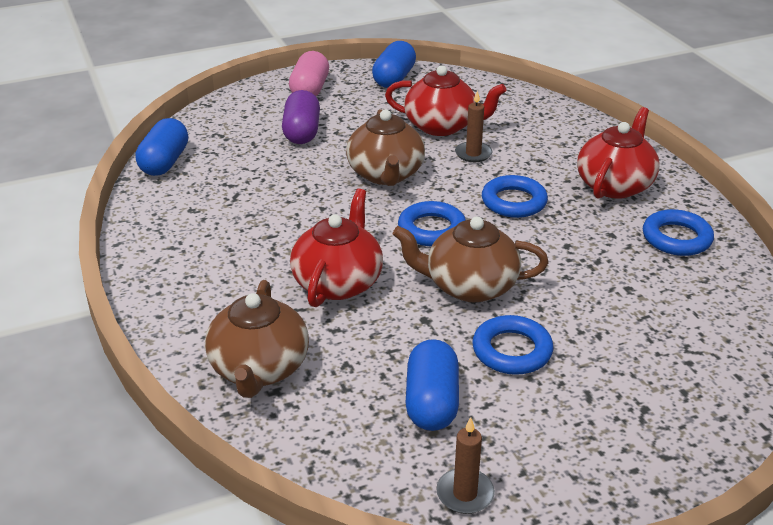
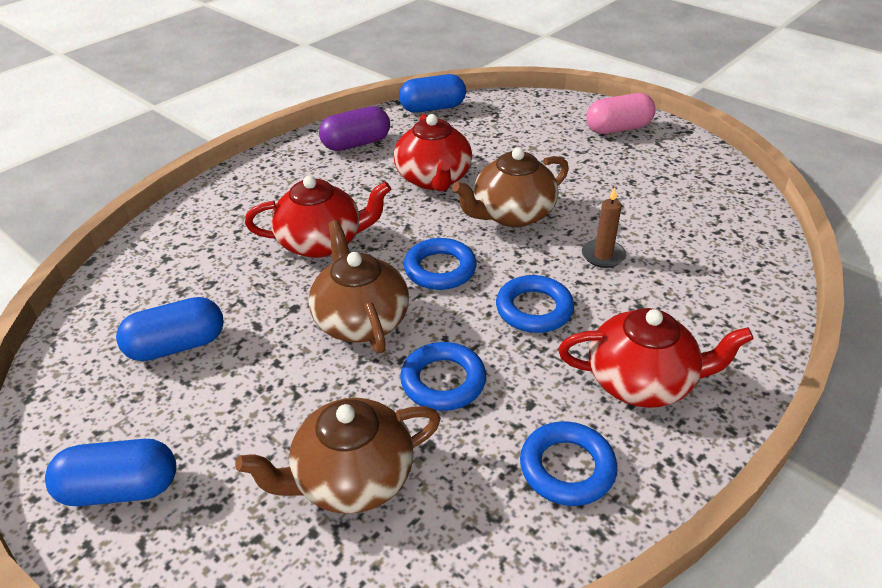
camera: 65 degrees right, 5 degrees up
(259, 369) = (189, 241): brown teapot -> brown teapot (351, 478)
(302, 132) = (540, 149): purple capsule -> purple capsule (356, 144)
(394, 78) = (697, 164): blue capsule -> blue capsule (120, 489)
(442, 126) = (637, 220): red teapot -> red teapot (433, 179)
(465, 494) = (62, 400): brown candle -> none
(512, 350) = (271, 377): blue ring -> blue ring (443, 381)

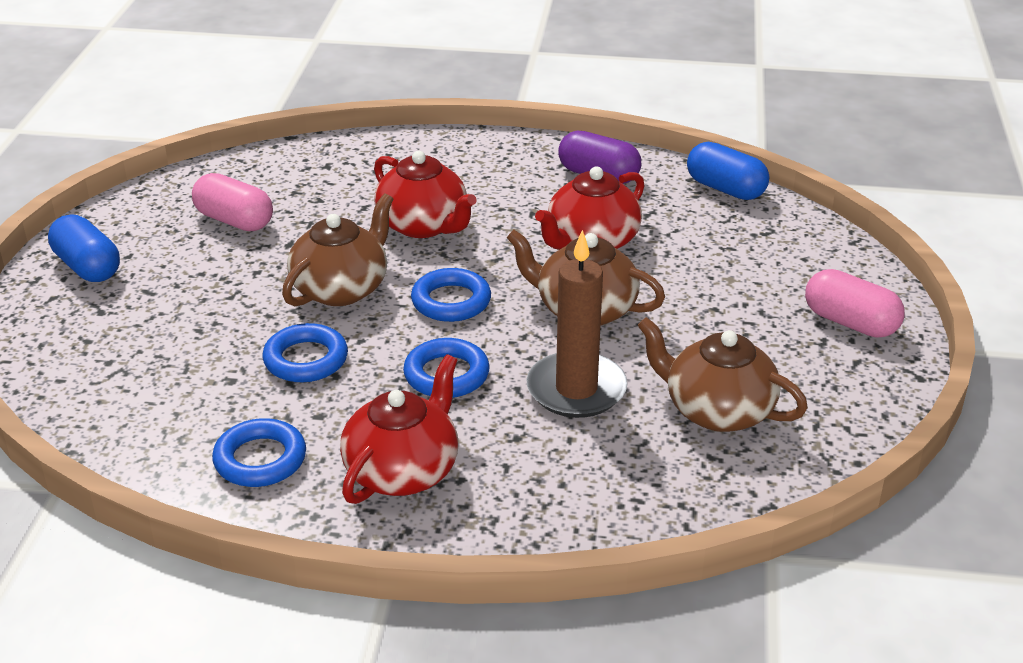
camera: 55 degrees right, 5 degrees down
(177, 346) = (234, 221): blue capsule -> pink capsule
(351, 478) = (168, 357): brown teapot -> brown teapot (717, 410)
(603, 255) = (576, 389): brown candle -> brown candle, size x1.88
(642, 382) = (403, 471): red teapot -> red teapot turned 120 degrees counterclockwise

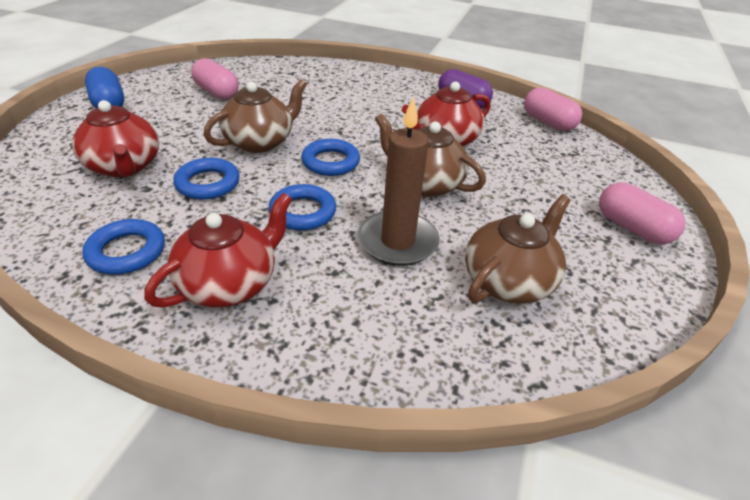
camera: 10 degrees right, 5 degrees up
(423, 225) = (335, 113): red teapot -> red teapot (124, 167)
(717, 410) = (508, 281): brown teapot -> brown teapot turned 90 degrees clockwise
(725, 189) = (548, 123): blue capsule -> pink capsule

